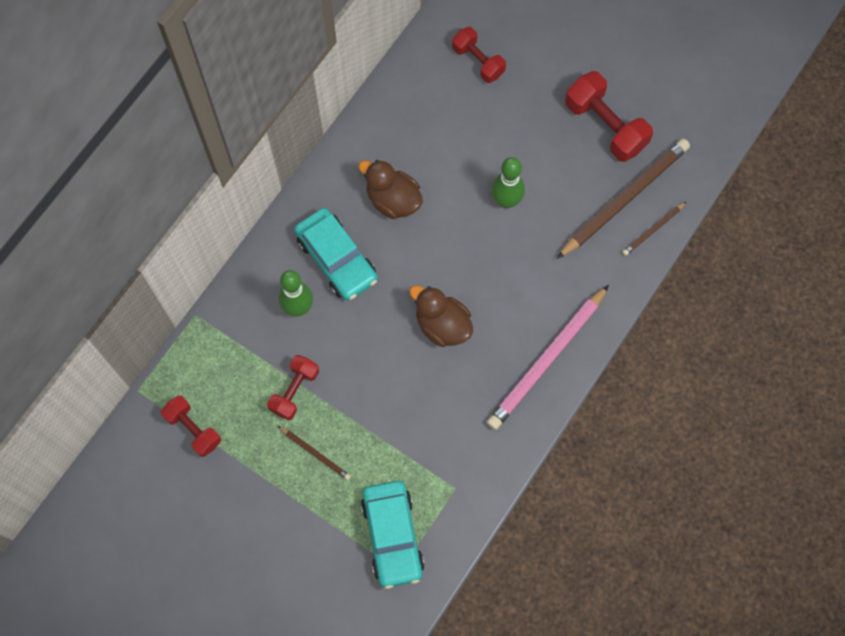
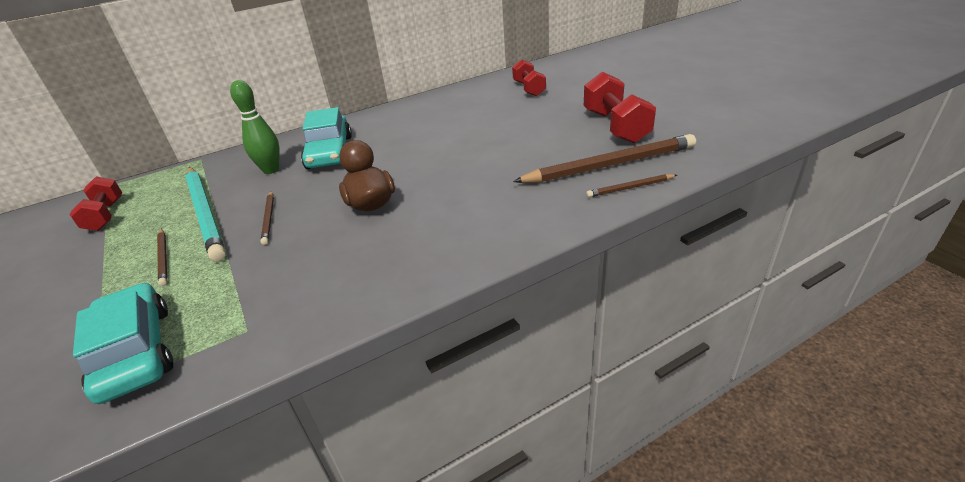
camera: 30 degrees right, 35 degrees down
(294, 391) = (205, 213): red dumbbell -> turquoise pencil
(364, 376) = (269, 218): none -> brown pencil
(392, 536) = (135, 352): turquoise car -> turquoise car turned 135 degrees clockwise
(393, 200) = (404, 133): brown duck -> none
(506, 201) = (495, 148): green bowling pin -> none
(547, 359) = (448, 251): pink pencil -> none

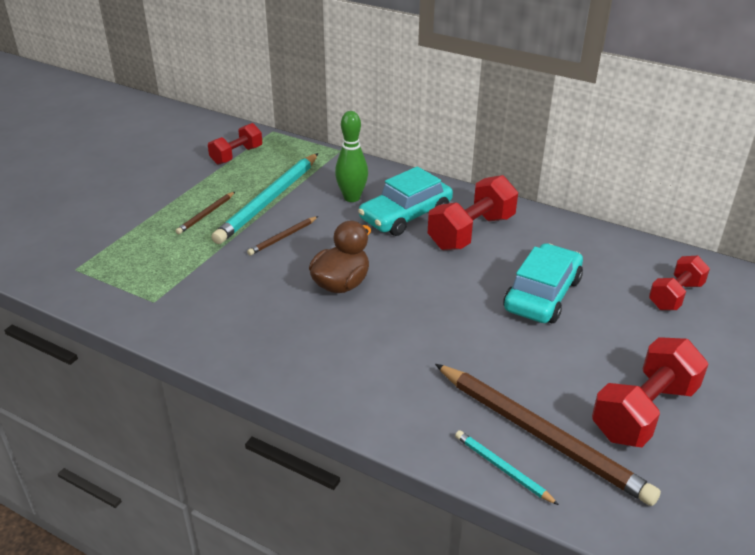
camera: 55 degrees right, 0 degrees up
(135, 352) = (112, 263): turquoise car -> turquoise car (542, 294)
(386, 132) = (471, 232): none -> red dumbbell
(630, 188) = (503, 468): brown pencil -> turquoise pencil

